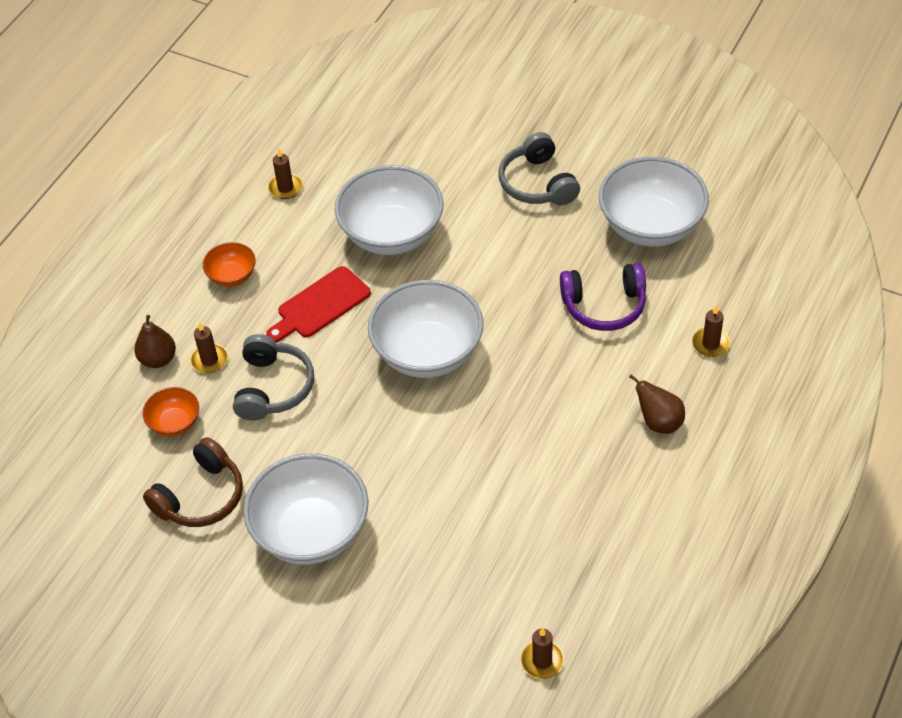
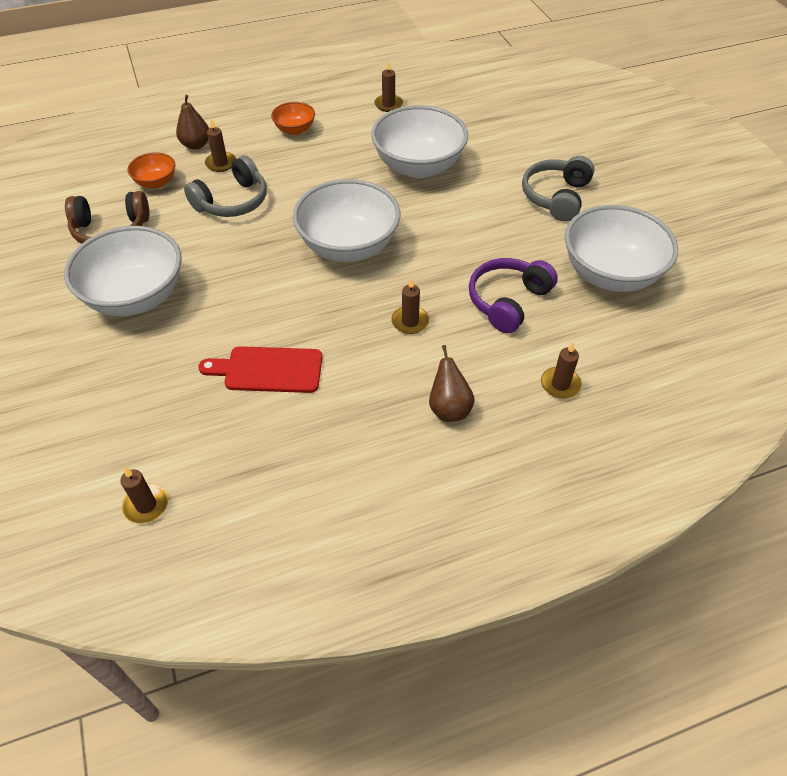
camera: 40 degrees right, 0 degrees up
(320, 305) = (321, 176): red cutting board -> red cutting board (268, 370)
(554, 379) = (410, 322): none -> brown candle
(604, 306) = (508, 301): purple headphones -> purple headphones turned 90 degrees clockwise

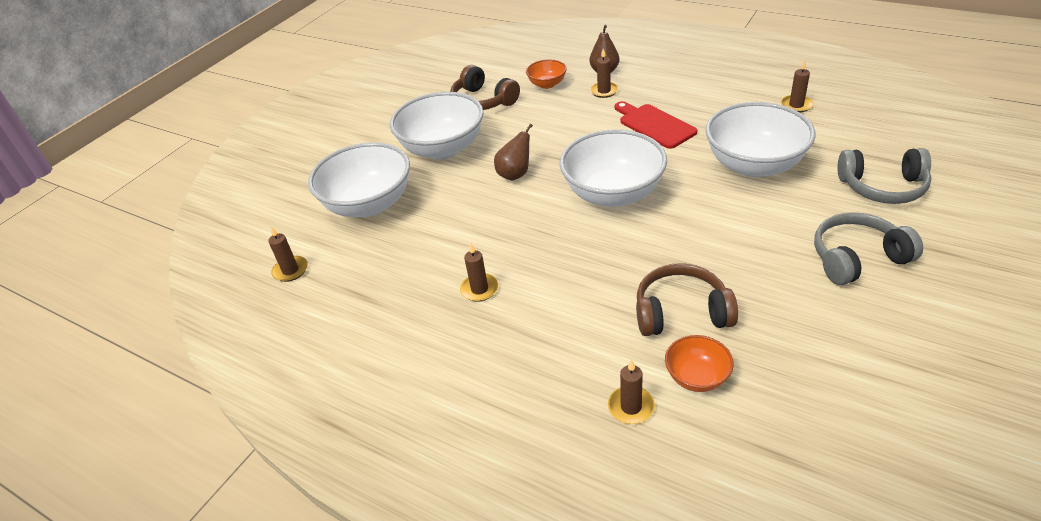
camera: 55 degrees right, 10 degrees down
(232, 201) = (577, 120): grey headphones -> grey headphones (882, 187)
(268, 370) = (450, 241): red cutting board -> red cutting board (654, 125)
(295, 130) = (689, 91): orange bowl -> orange bowl (697, 377)
(410, 322) = (582, 274): brown candle -> brown candle (479, 289)
(449, 408) = (521, 354): brown pear -> brown pear (515, 174)
(508, 301) = (681, 312): purple headphones -> brown headphones
(610, 274) = (816, 356): white bowl -> white bowl (369, 204)

